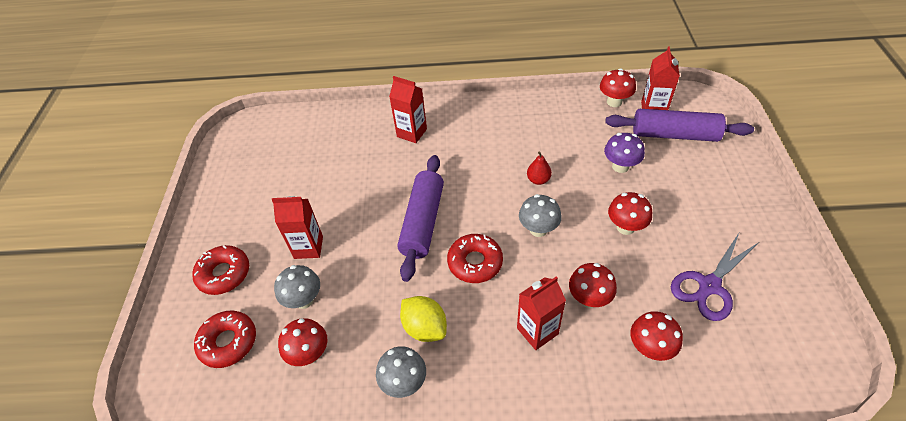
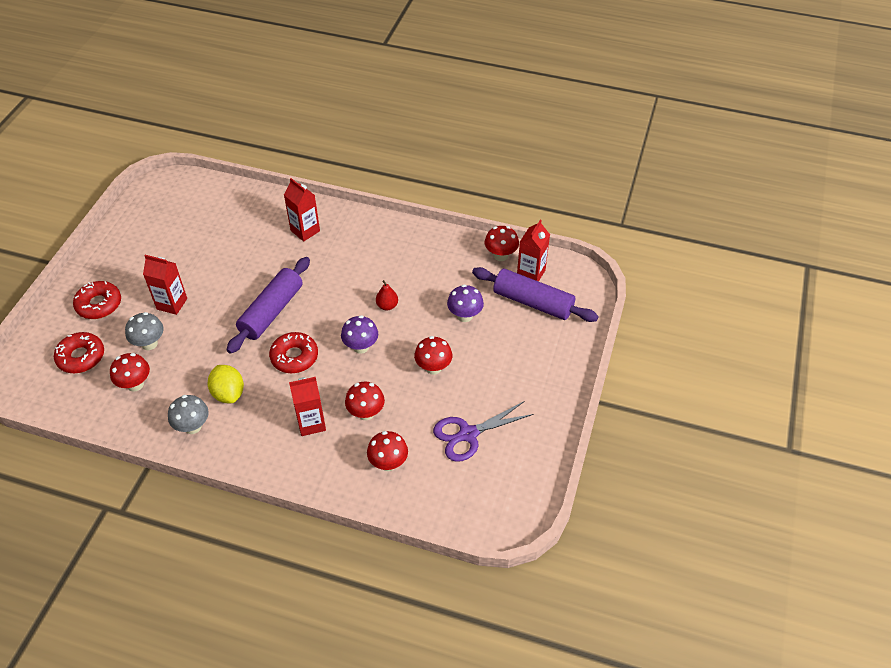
camera: 15 degrees right, 0 degrees up
(538, 229) = (361, 347): grey mushroom -> purple mushroom

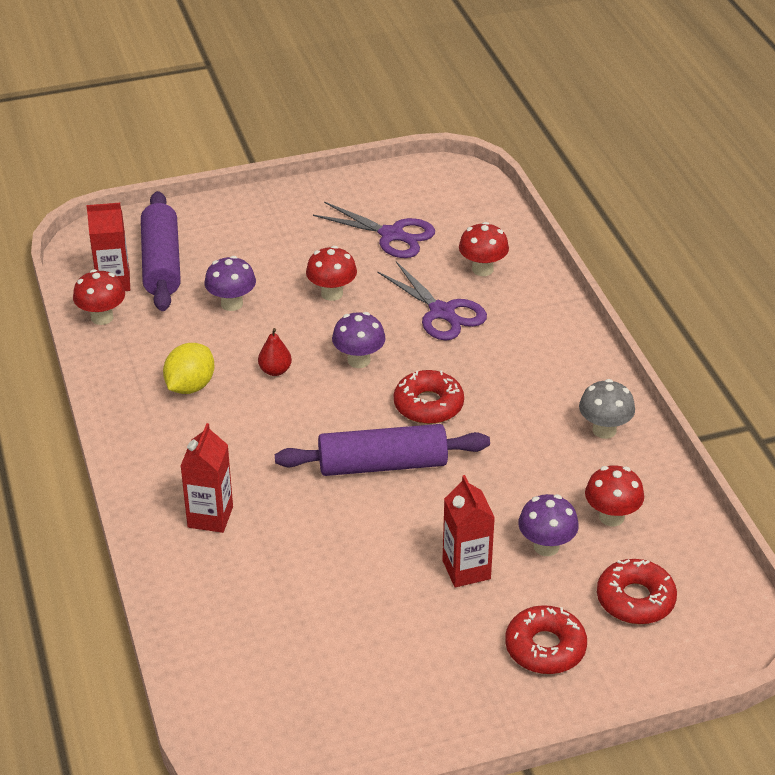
camera: 125 degrees left, 10 degrees down
(149, 344) = (546, 546): grey mushroom -> purple mushroom
(228, 393) = (533, 428): yellow lemon -> yellow lemon (190, 386)
(311, 423) = (498, 344): red carton -> none
(366, 413) = (442, 312): red mushroom -> purple scissors

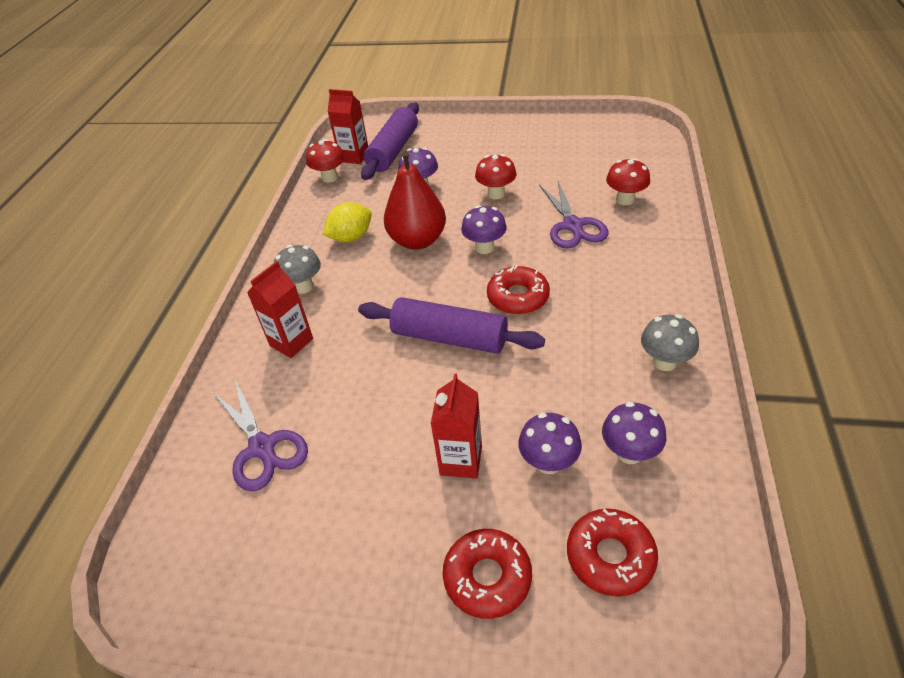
camera: 30 degrees right, 5 degrees up
(176, 456) = (303, 286): none -> grey mushroom
(275, 371) = (417, 240): red pear -> red pear, size x2.23
(392, 235) = (567, 161): purple scissors -> purple scissors (262, 447)
(611, 517) = (629, 452): red mushroom -> purple mushroom

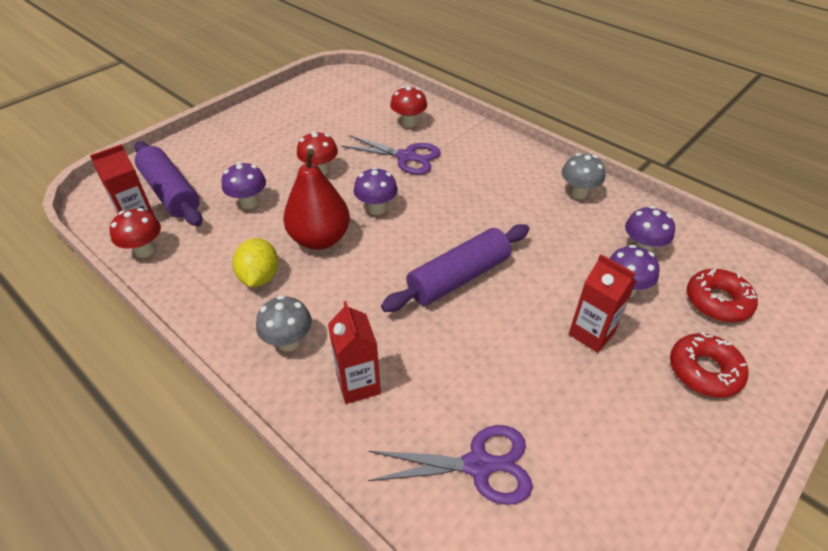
camera: 60 degrees left, 0 degrees up
(518, 297) = (452, 221): red donut -> none

